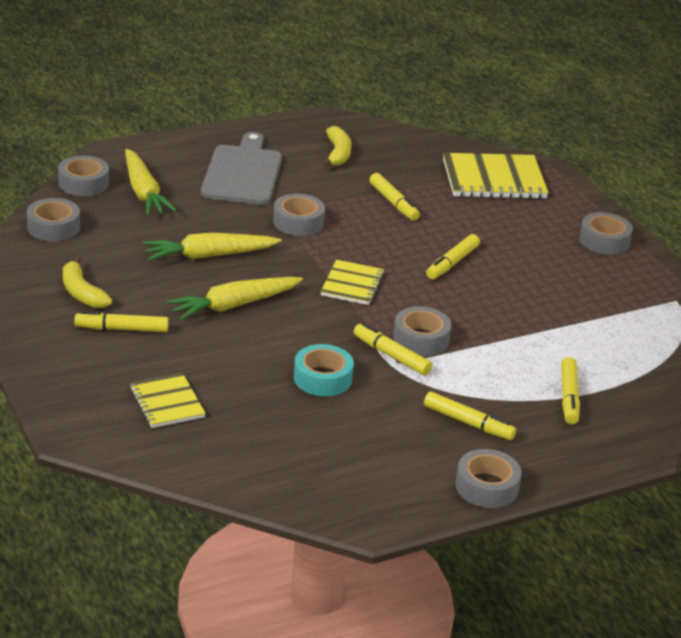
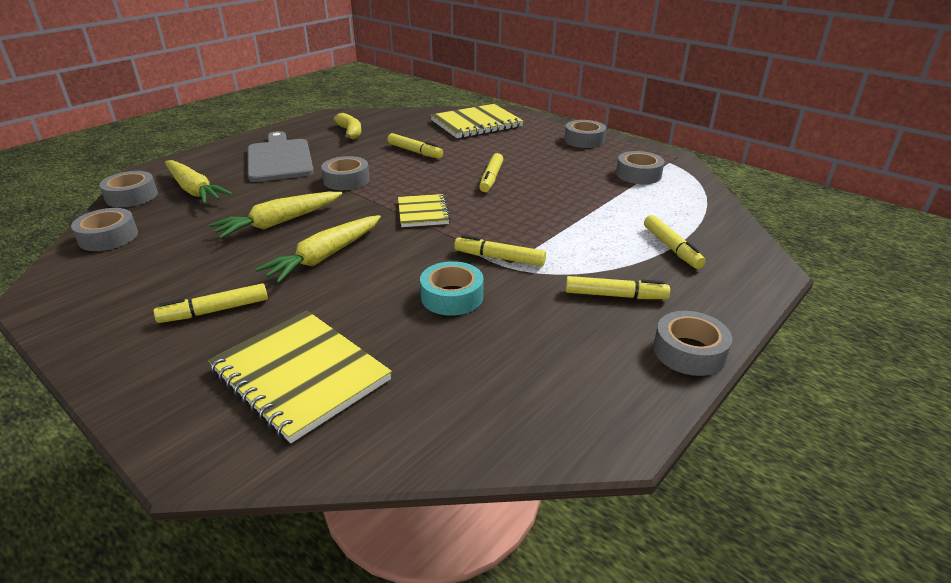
camera: 20 degrees left, 0 degrees up
(82, 293) = (157, 287): yellow banana -> none
(167, 402) = (300, 375): yellow notebook -> yellow notebook, size x1.70
(421, 339) = (513, 237): grey tape -> grey tape (638, 174)

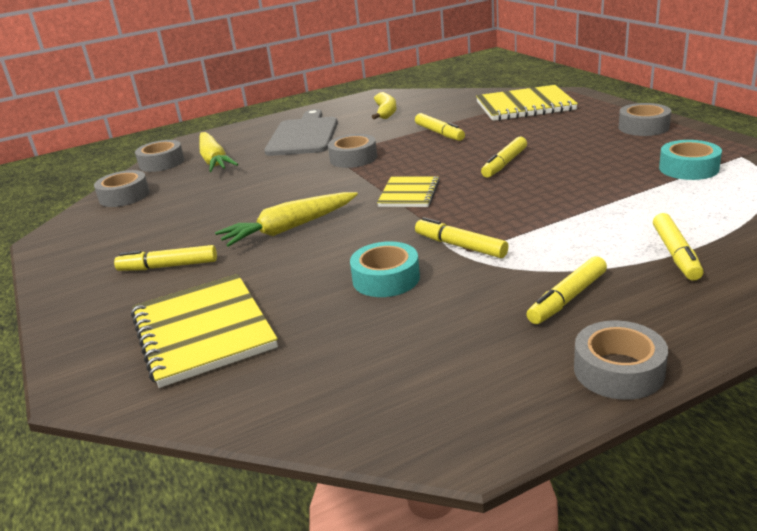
camera: 25 degrees right, 5 degrees down
(279, 222) = (268, 194): yellow carrot -> none
(615, 295) = (567, 298): yellow marker -> yellow marker turned 105 degrees clockwise
(638, 174) = (688, 168): grey tape -> turquoise tape

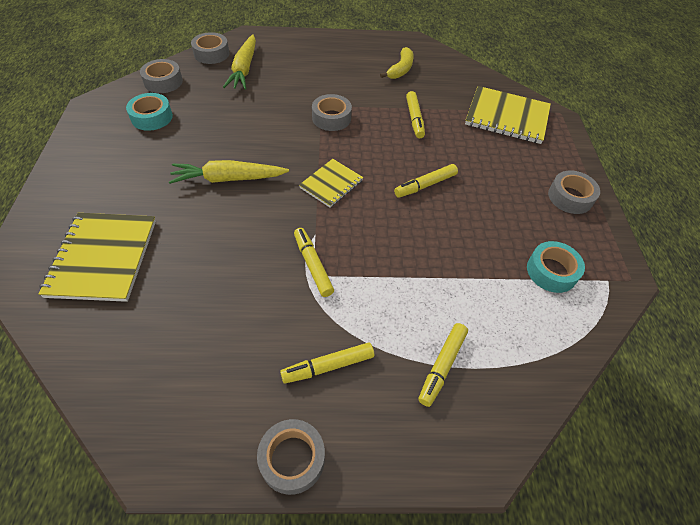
camera: 20 degrees right, 25 degrees up
(168, 266) = (132, 177): yellow marker -> none
(304, 135) = (323, 69): grey cutting board -> none
(386, 279) = (240, 271): turquoise tape -> turquoise tape (152, 117)

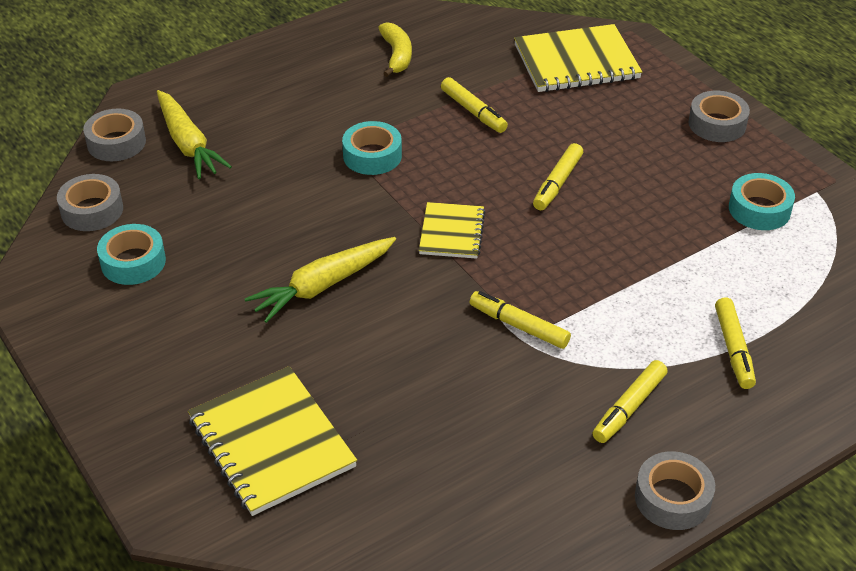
camera: 30 degrees left, 10 degrees down
(331, 118) = (372, 156): grey tape -> turquoise tape

